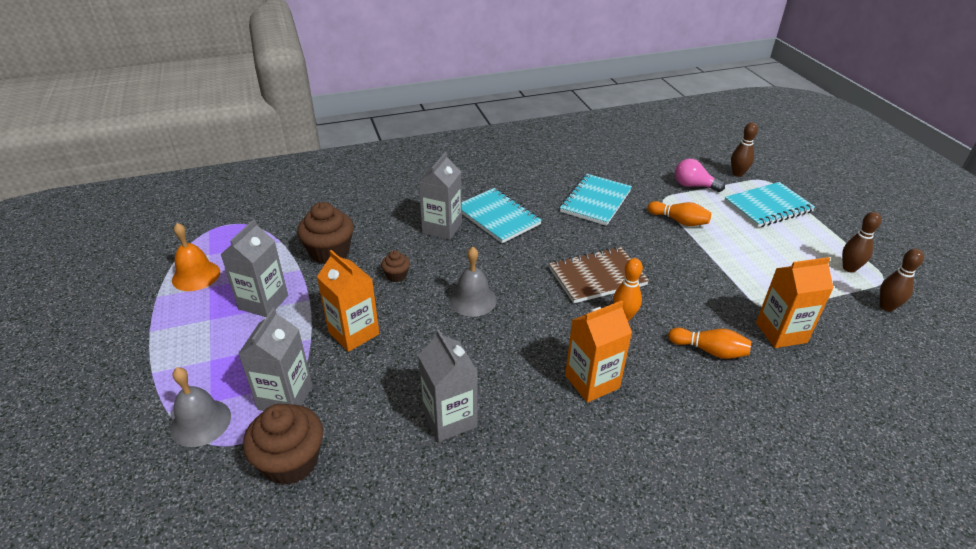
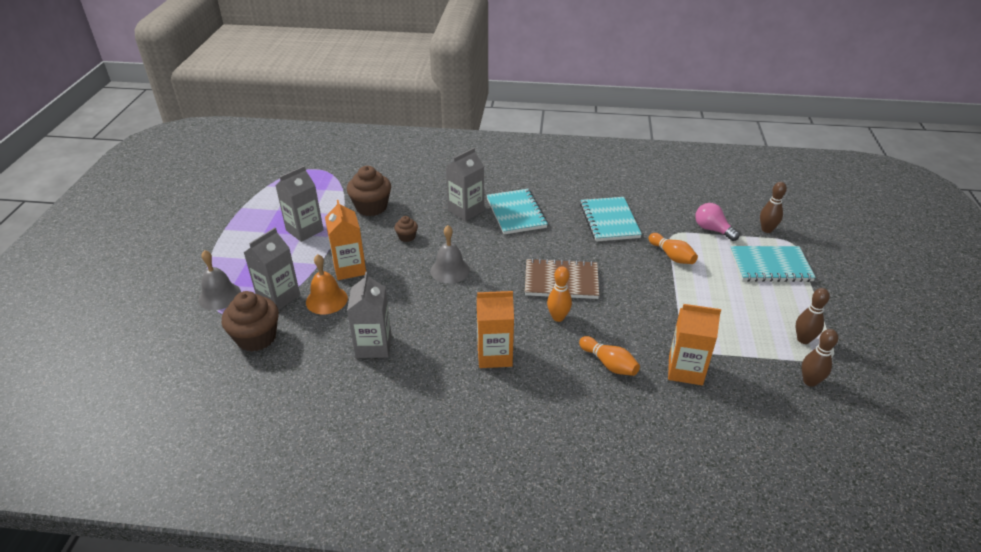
camera: 25 degrees right, 0 degrees up
(196, 276) = (273, 200): orange bell -> orange bell (326, 300)
(595, 201) = (609, 221): turquoise notebook -> turquoise notebook turned 60 degrees counterclockwise

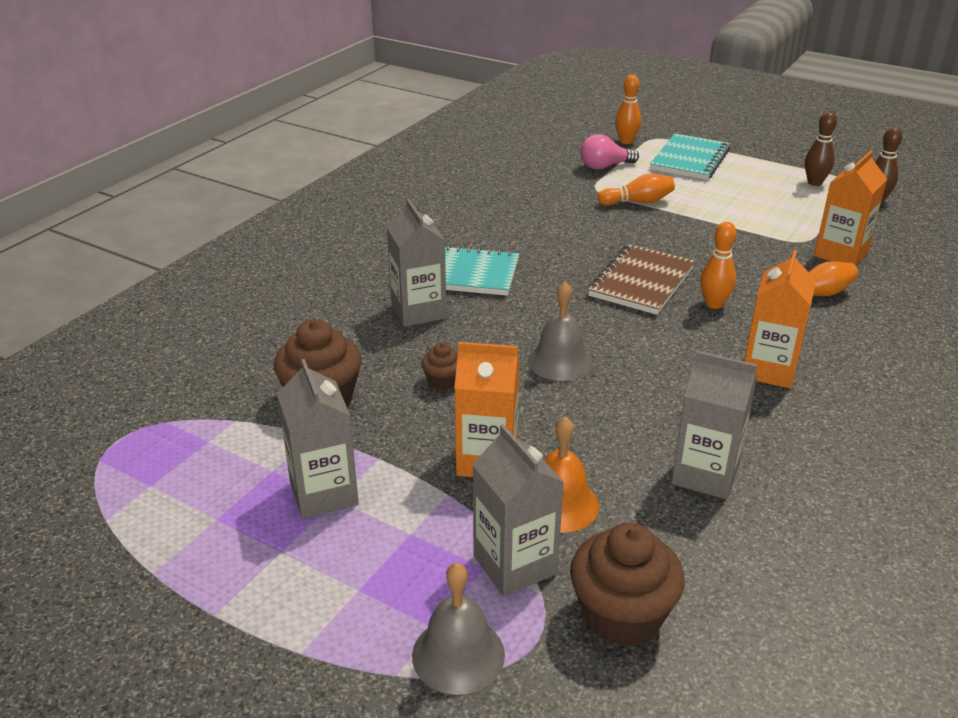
camera: 65 degrees left, 5 degrees down
(609, 221) = (538, 217): turquoise notebook -> none
(766, 229) = (626, 141): brown bowling pin -> orange bowling pin

